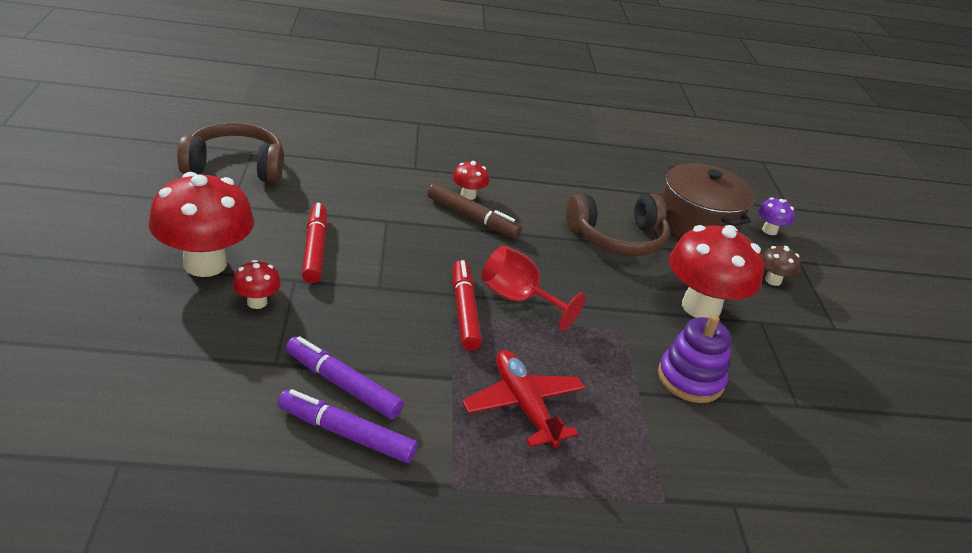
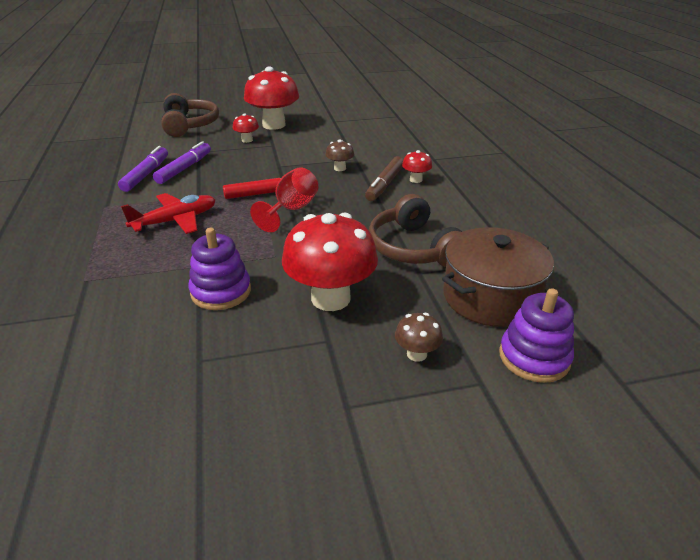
camera: 85 degrees right, 0 degrees up
(235, 166) = (375, 115): brown headphones -> brown headphones (189, 125)
(315, 249) = (306, 145): red marker -> none
(412, 239) = (340, 168): none -> brown mushroom
(769, 230) = (534, 357): purple mushroom -> purple stacking toy

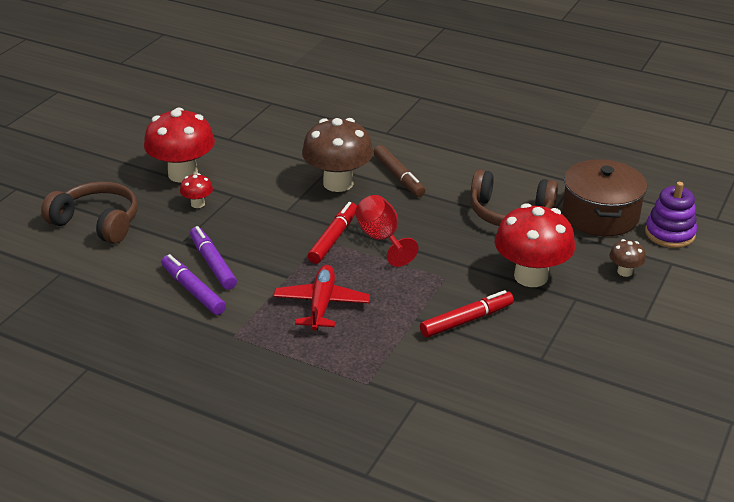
camera: 50 degrees left, 0 degrees up
(221, 291) = (466, 320): purple stacking toy -> red marker
(340, 168) = (338, 183): brown mushroom -> brown mushroom, size x2.20
(416, 180) = (411, 159): red mushroom -> none

